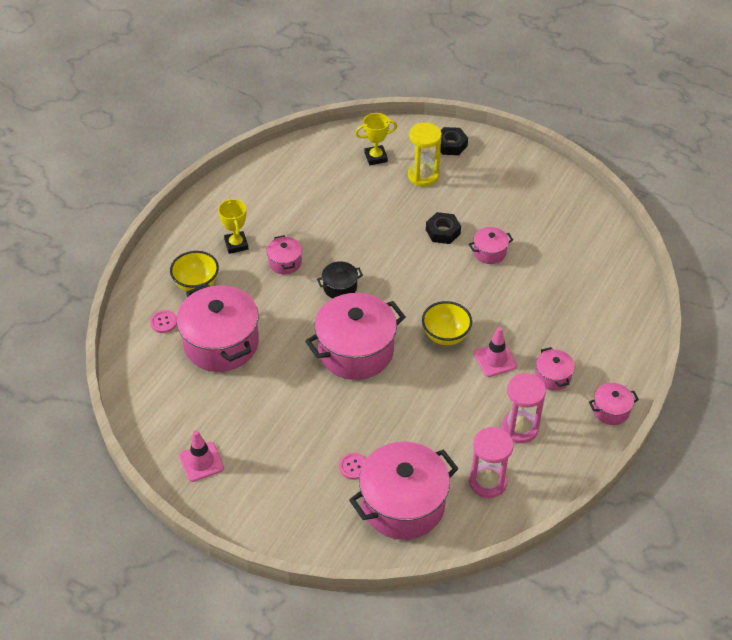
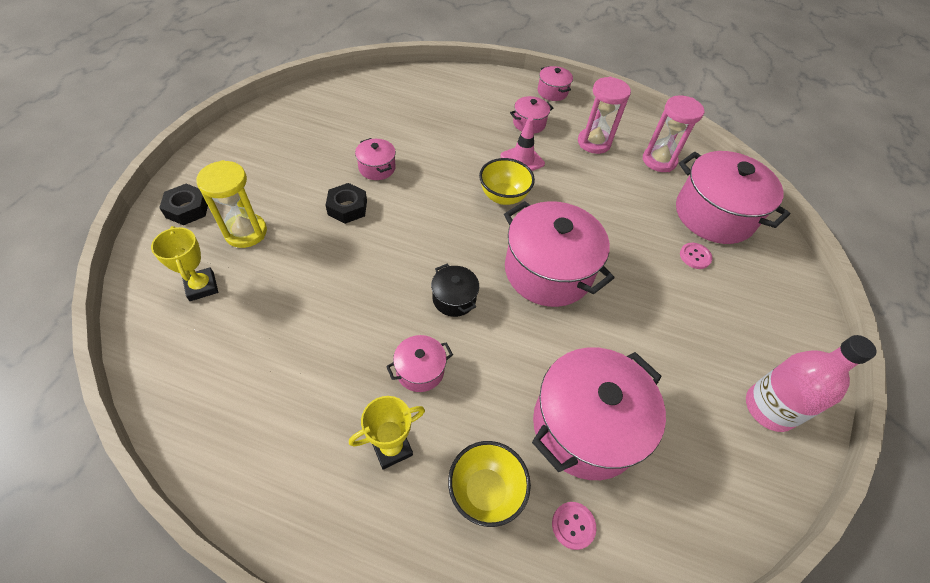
camera: 105 degrees left, 5 degrees up
(201, 462) = (769, 408): pink traffic cone -> pink bottle

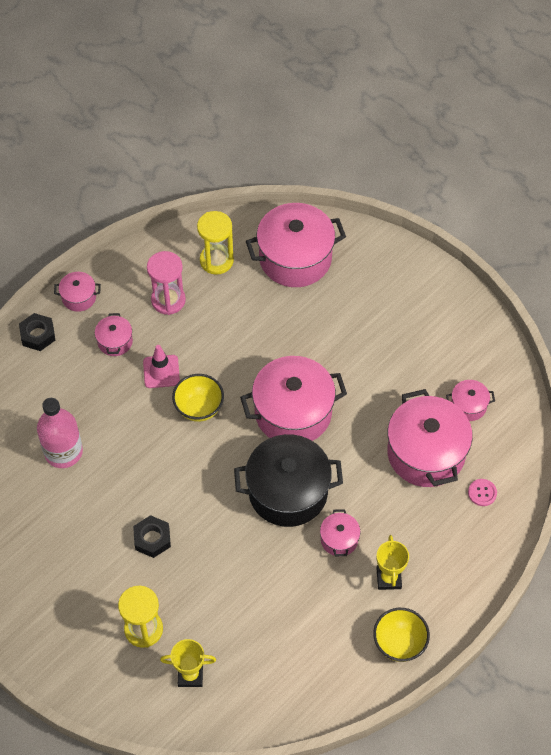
camera: 60 degrees left, 5 degrees up
(187, 209) = (90, 672): black nut -> black nut (38, 335)
(377, 168) = (112, 498): pink pot -> pink pot (468, 406)
(454, 299) = (288, 492): black pot -> black pot, size x2.14
(485, 491) = (441, 533): yellow bowl -> yellow bowl (399, 643)
(659, 161) = (216, 260): pink hourglass -> yellow hourglass
(695, 256) = (328, 299): pink button -> none
(769, 408) = (463, 335): pink bottle -> pink bottle (63, 452)

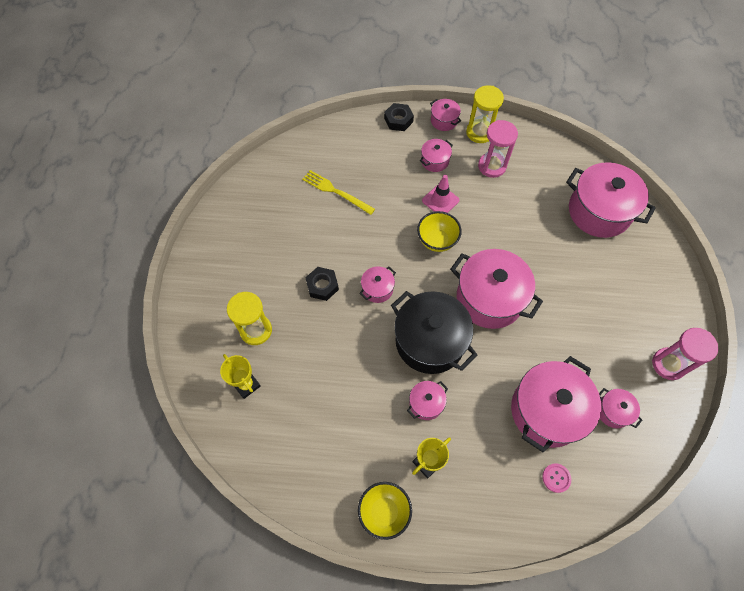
camera: 50 degrees right, 5 degrees up
(63, 452) = (336, 192): pink bottle -> yellow fork
(199, 495) = (377, 289): none -> pink pot
(216, 260) = (547, 170): yellow hourglass -> yellow hourglass (479, 132)
(468, 332) = (668, 364): none -> pink hourglass

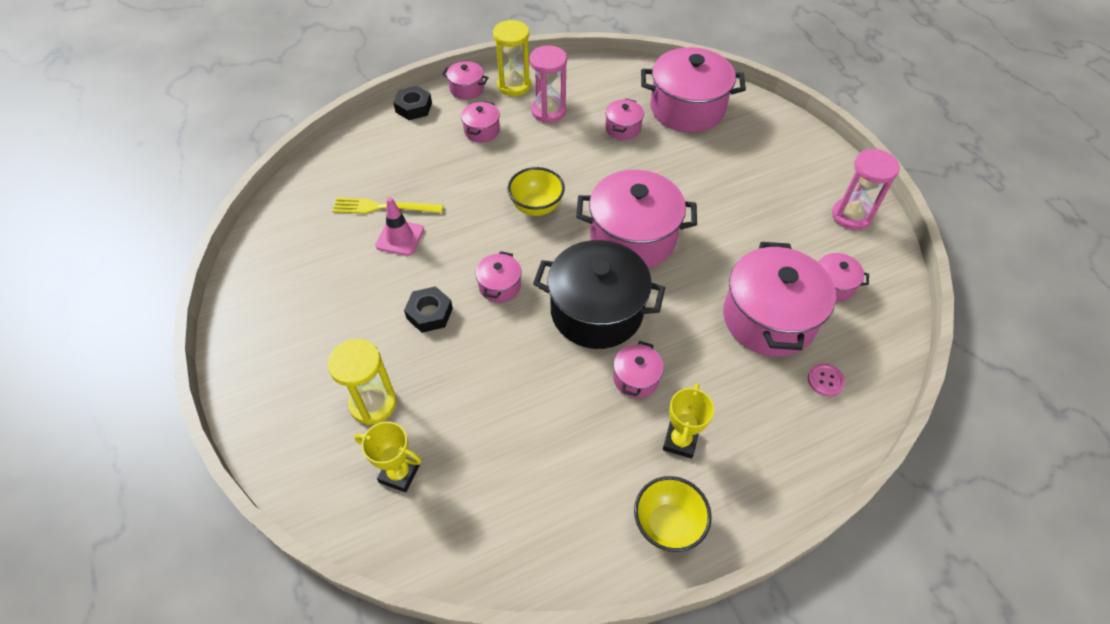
camera: 30 degrees left, 10 degrees down
(440, 200) = (514, 166): pink traffic cone -> pink traffic cone (400, 238)
(538, 206) = (623, 128): none -> pink pot

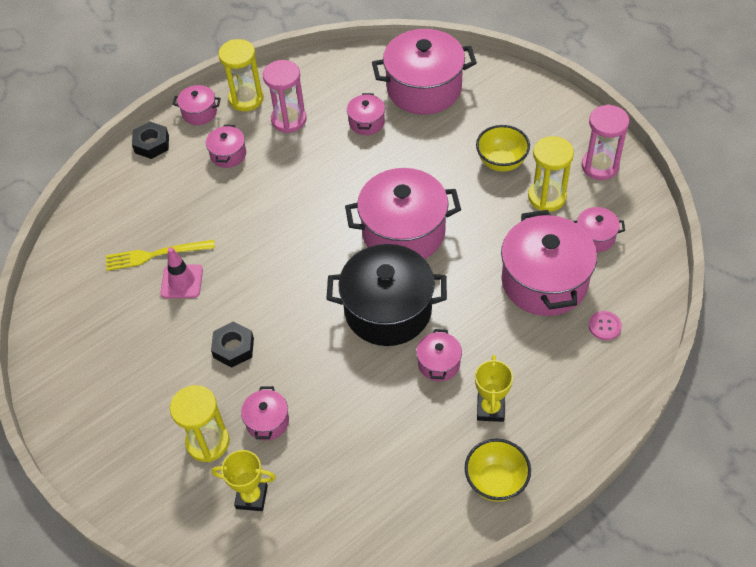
camera: 10 degrees left, 0 degrees up
(499, 286) = (291, 307): pink pot -> pink pot (267, 421)
(536, 207) = (304, 222): yellow bowl -> yellow bowl (501, 162)
(789, 234) = (547, 197): none -> yellow hourglass

